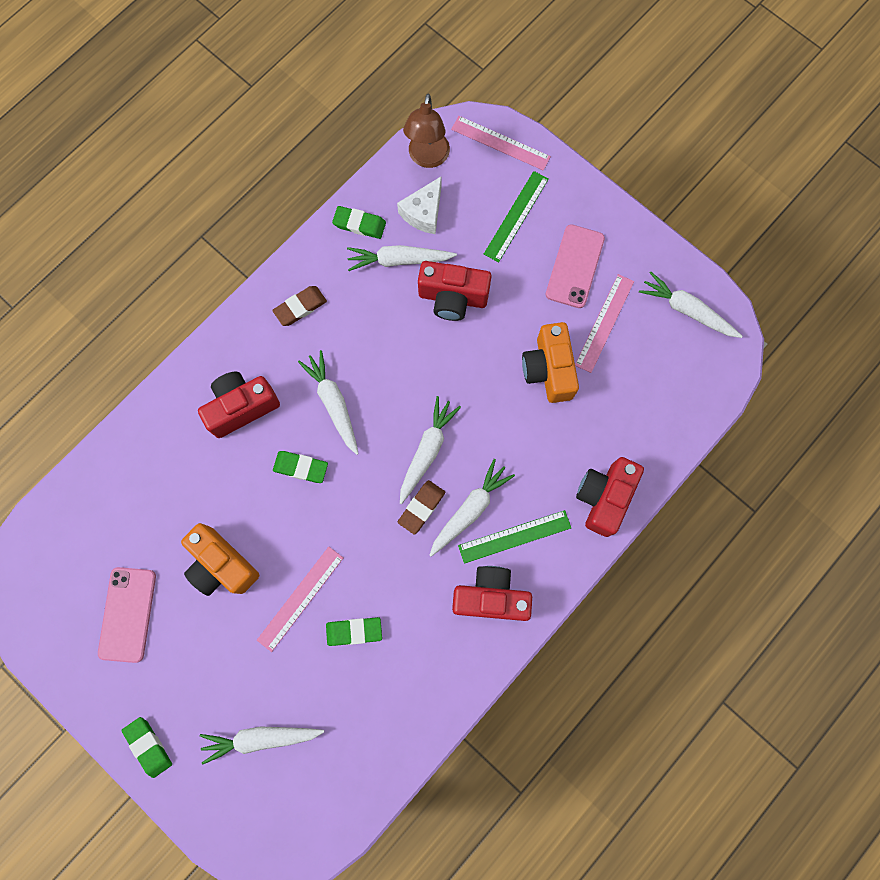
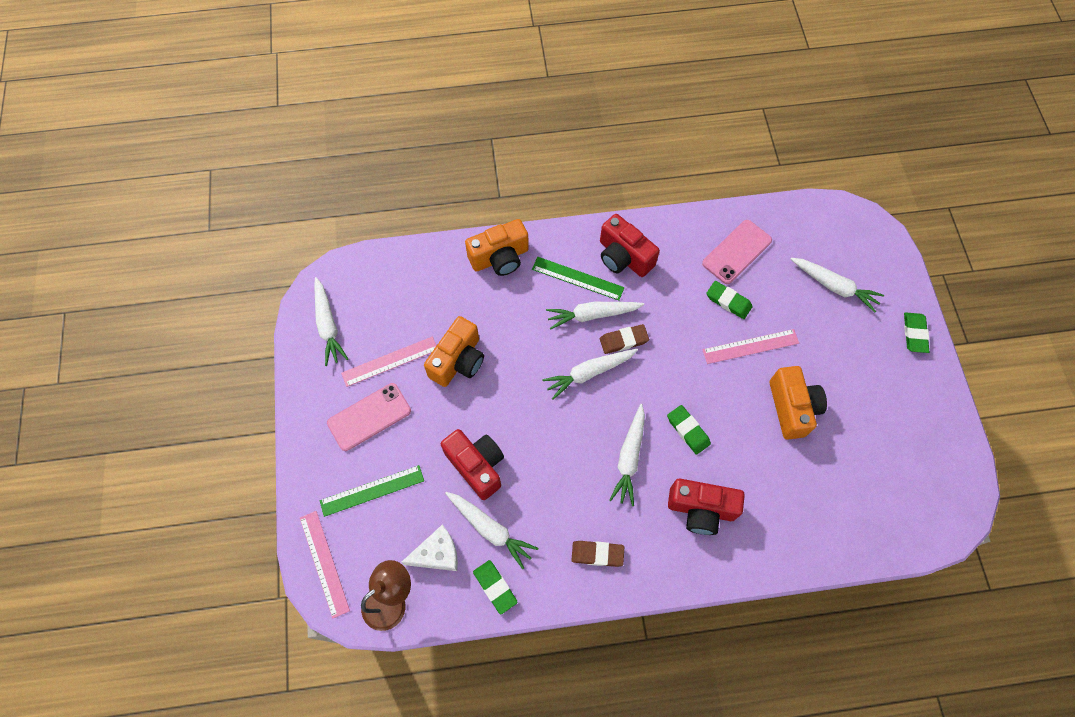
camera: 140 degrees left, 10 degrees down
(127, 614) = (882, 425): pink phone -> pink phone (736, 252)
(604, 497) = (500, 258): red camera -> orange camera

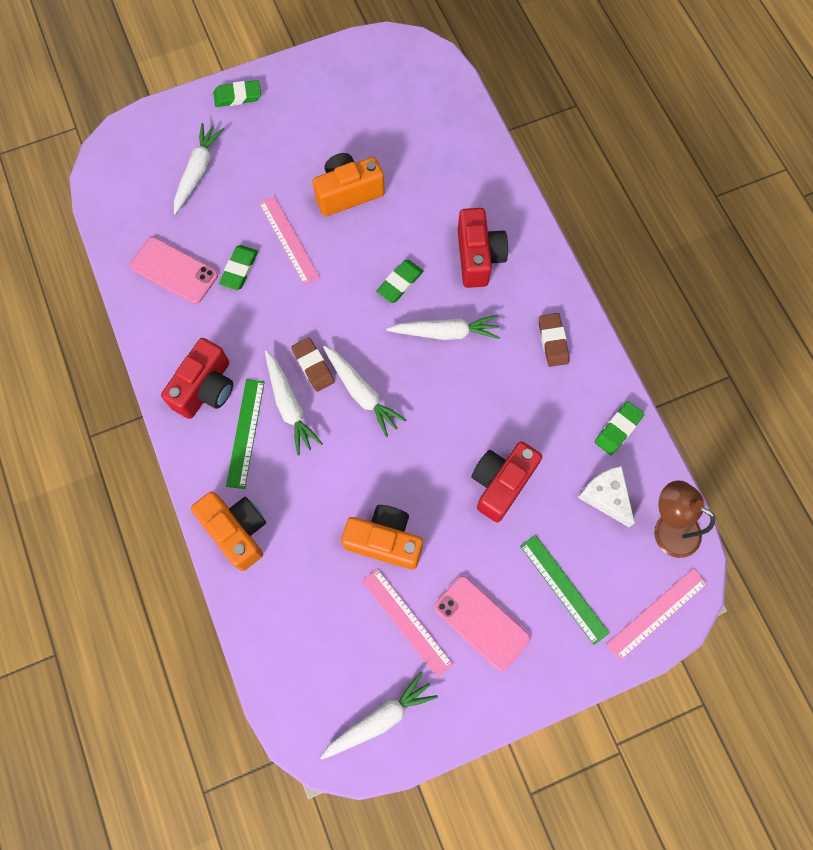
camera: 105 degrees left, 5 degrees up
(490, 529) = (563, 450): white carrot -> none

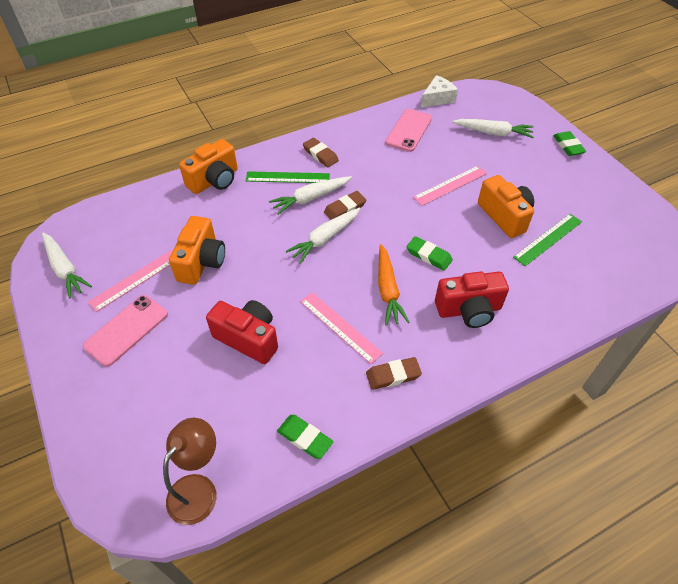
camera: 85 degrees right, 20 degrees down
(206, 388) = (320, 155): red camera -> brown eraser
(239, 269) = (418, 162): green eraser -> none
(445, 332) = (388, 290): white carrot -> orange carrot
(564, 589) = (147, 392): green ruler -> green ruler (548, 239)
(606, 496) = (234, 427): white cheese -> white cheese (437, 98)
(657, 613) = (112, 478): pink ruler -> pink ruler (340, 327)

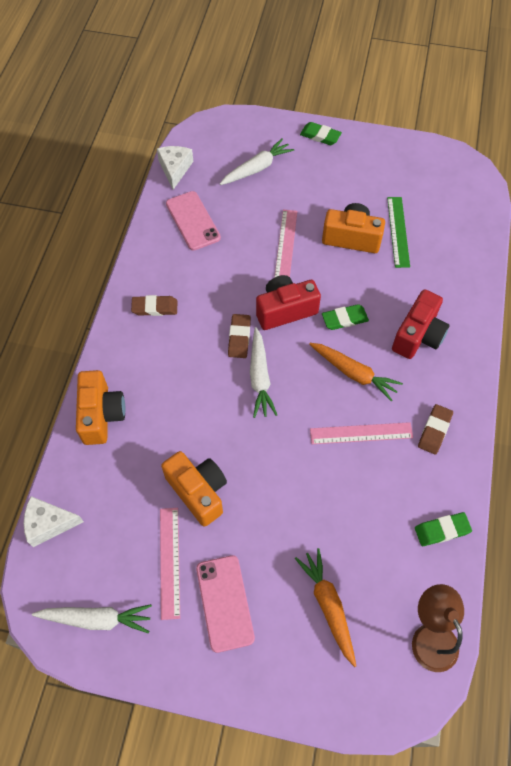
camera: 50 degrees left, 10 degrees up
(115, 205) = (49, 523): none -> white cheese
(172, 396) = (328, 606): none -> orange carrot
(248, 338) = (317, 509): red camera -> red camera (285, 310)
(287, 177) = (158, 353): green ruler -> none
(310, 198) = (202, 354): white carrot -> none

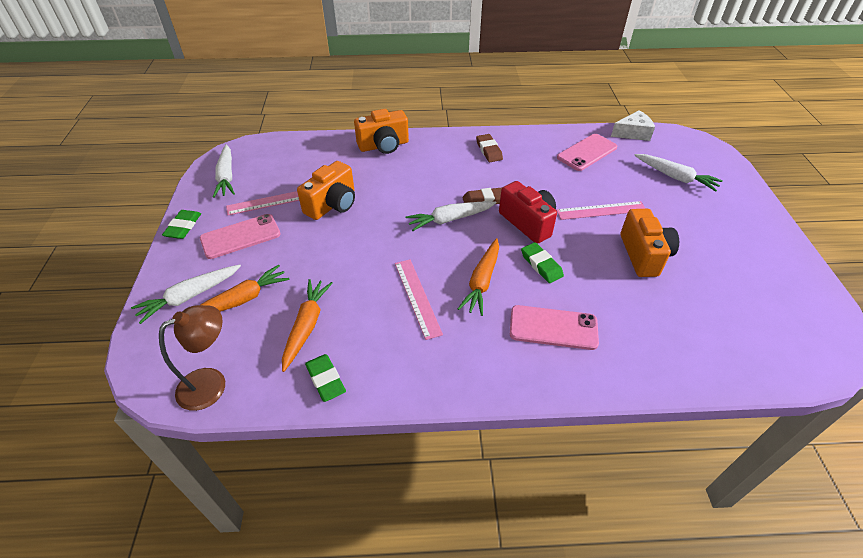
camera: 75 degrees right, 15 degrees down
(49, 523) = (294, 142): white cheese -> none
(310, 662) = (189, 296): none -> white carrot
(320, 136) = (756, 211): green eraser -> green eraser (183, 227)
(377, 540) = (306, 326): none -> orange carrot
(398, 231) = (681, 291): green ruler -> none
(418, 335) = (553, 328): red camera -> pink phone
(434, 430) = (440, 358): brown eraser -> none

